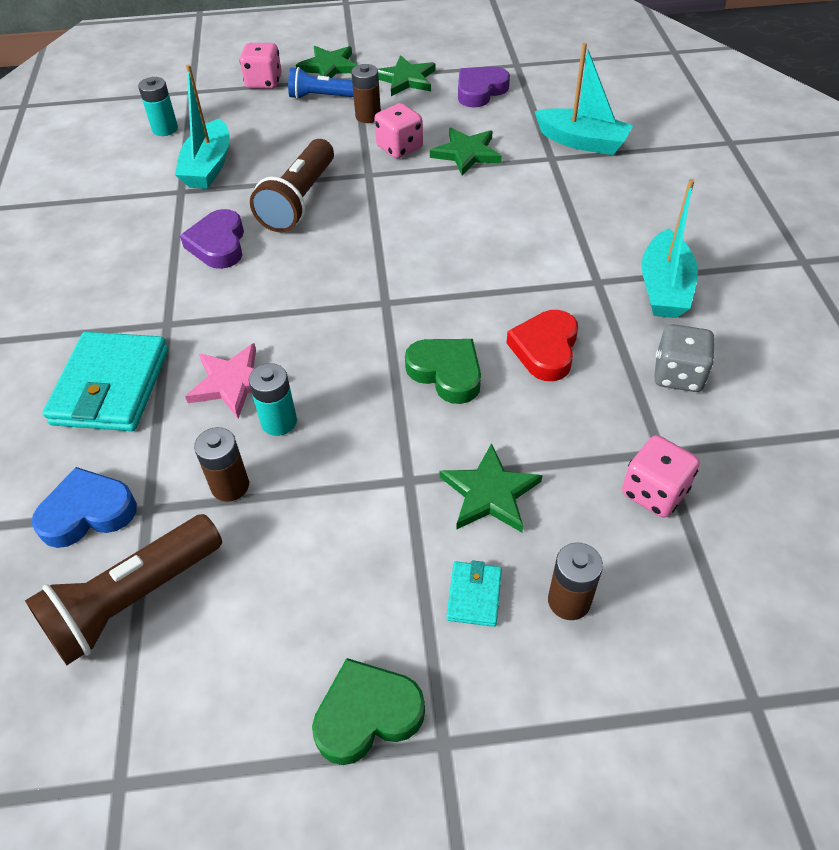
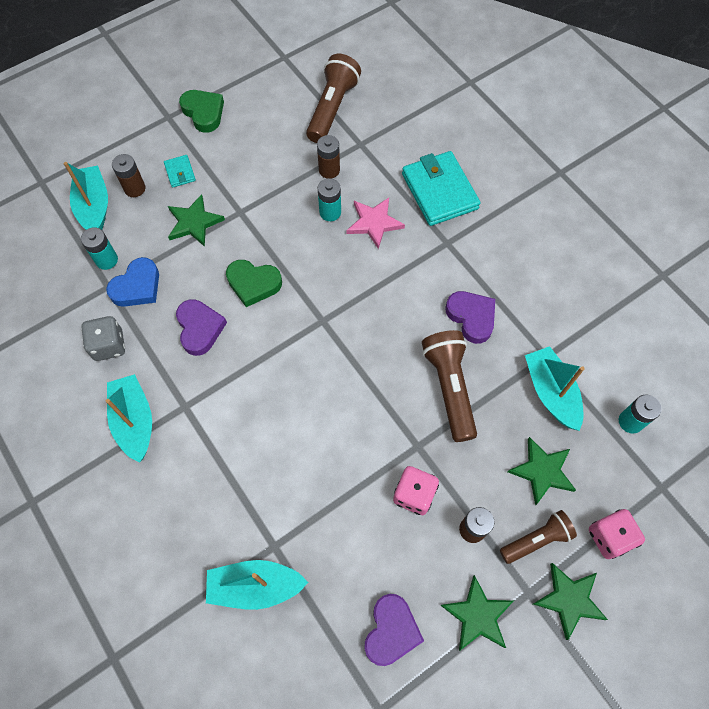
camera: 150 degrees right, 15 degrees up
(87, 512) = (387, 130): blue heart -> blue heart (137, 287)
(321, 97) = (536, 539): blue flashlight -> brown flashlight
(367, 714) = (203, 113): green heart -> green heart turned 75 degrees counterclockwise
(466, 153) = (352, 515): green star -> green star (542, 471)
(545, 349) = (200, 328): red heart -> purple heart
(654, 492) = (106, 260): pink dice -> turquoise battery
(654, 598) = (94, 206): none -> turquoise boat

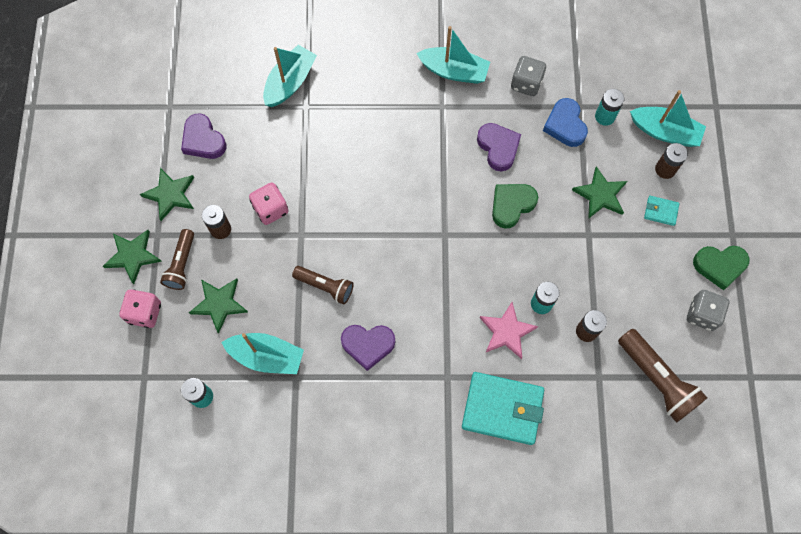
camera: 125 degrees right, 5 degrees up
(200, 328) = (498, 148): purple heart -> purple heart turned 135 degrees counterclockwise
(255, 105) = (702, 314): none -> grey dice
(449, 388) = (325, 286): brown flashlight -> brown flashlight, size x0.64

